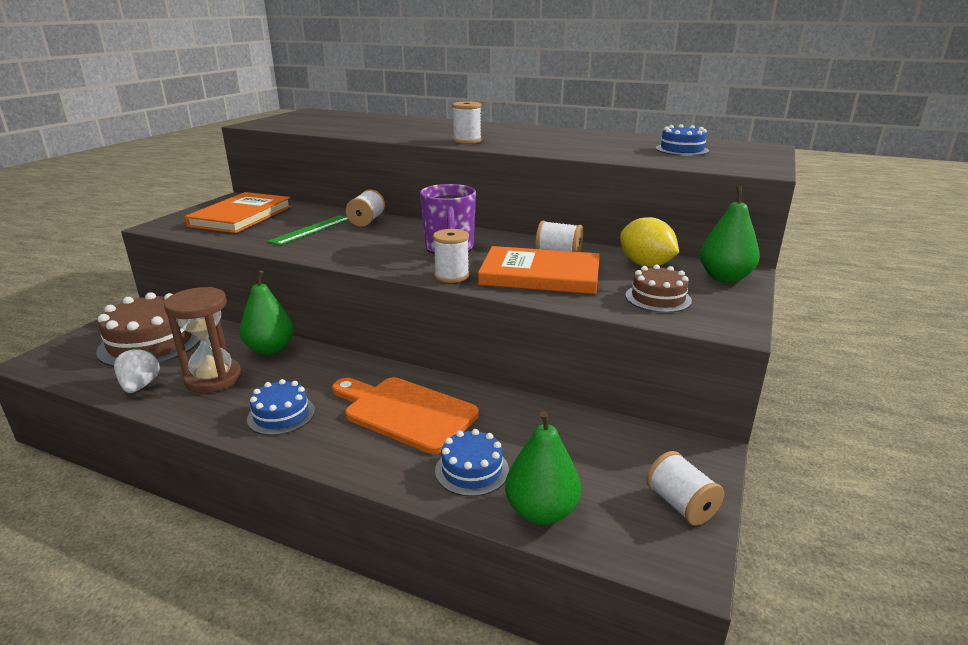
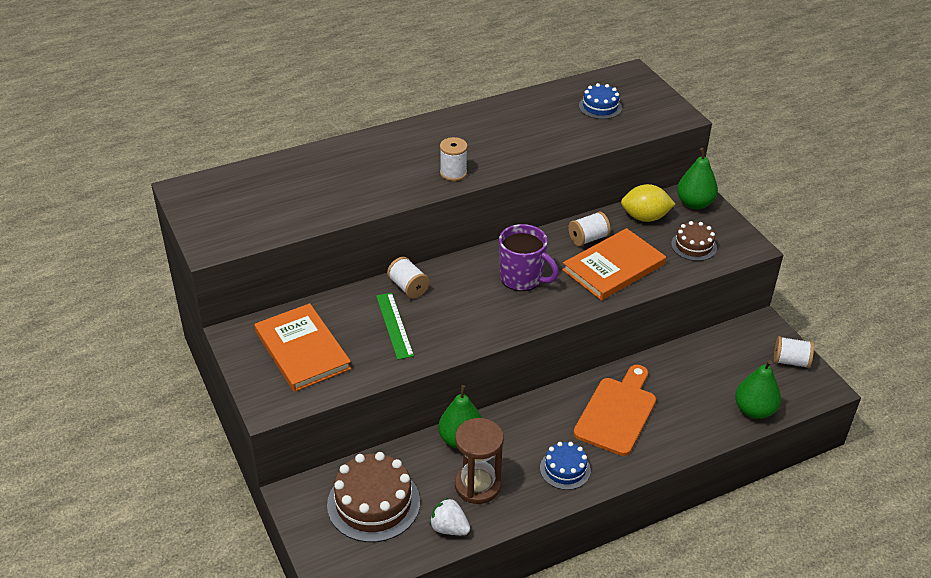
camera: 50 degrees left, 15 degrees up
(405, 412) = (617, 412): orange cutting board -> orange cutting board turned 135 degrees clockwise
(451, 276) = (574, 303): white spool -> none
(472, 470) = (700, 416): blue cake -> none

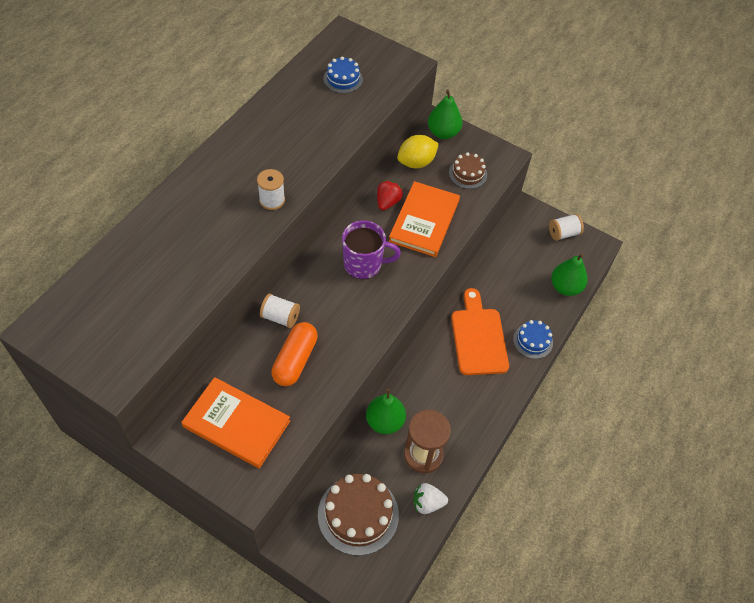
camera: 35 degrees left, 15 degrees up
(394, 325) = (295, 360): green ruler -> orange capsule
(565, 469) = (474, 406): blue cake -> blue cake (533, 341)
(588, 238) = (387, 202): white spool -> red strawberry

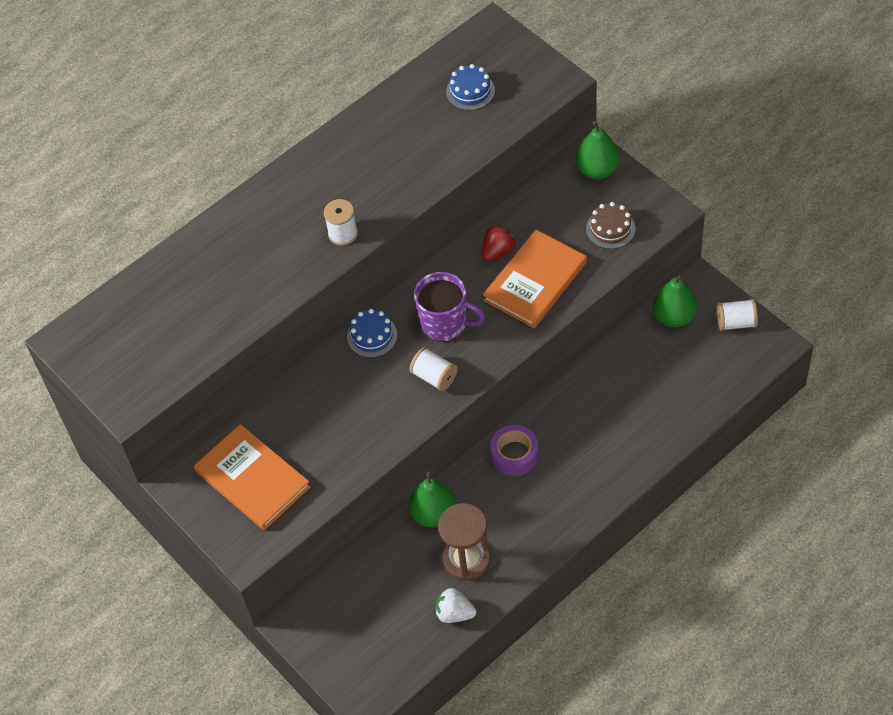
camera: 25 degrees right, 0 degrees up
(280, 317) = (331, 370): white spool -> white spool (434, 377)
(295, 360) = (334, 421): orange capsule -> none
(358, 514) = (372, 609): brown cake -> none
(416, 162) = (550, 205): yellow lemon -> none
(434, 361) = (514, 455): none -> purple tape
(478, 337) = (578, 436): orange cutting board -> none
(533, 341) = (645, 452): blue cake -> blue cake (372, 336)
(565, 287) = (712, 393): green pear -> green pear (674, 316)

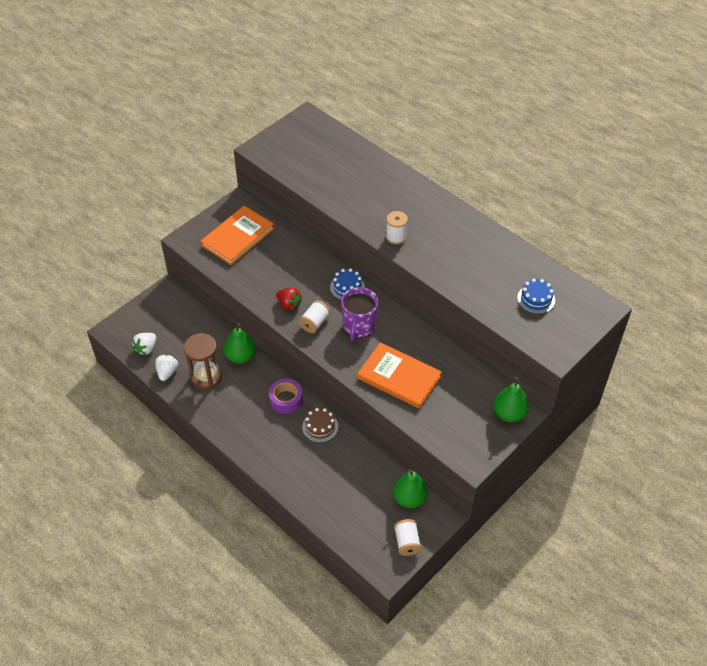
camera: 80 degrees right, 5 degrees down
(406, 646) = (146, 348): none -> white strawberry
(498, 251) = (424, 354): red strawberry -> red strawberry (289, 304)
(610, 229) = (452, 423): brown cake -> brown cake (320, 427)

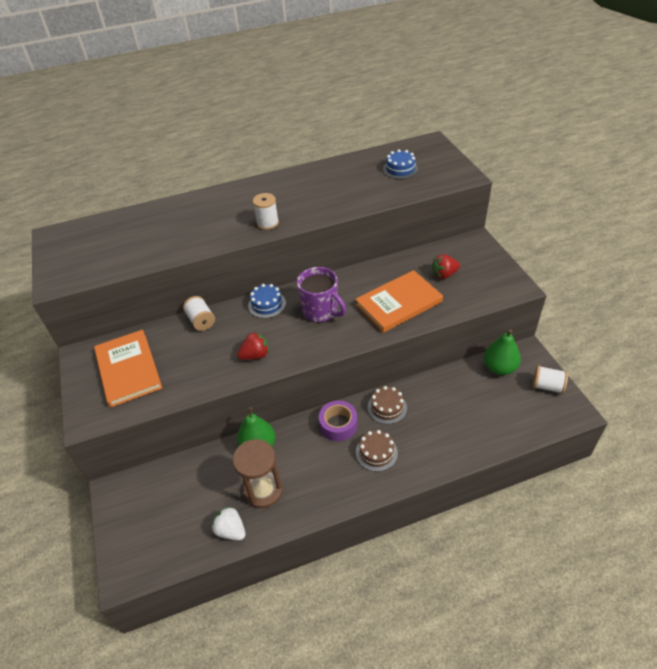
camera: 60 degrees left, 5 degrees down
(146, 348) = (180, 543): white strawberry -> none
(272, 435) = (376, 452): none -> brown cake
(314, 323) = (293, 342): white spool -> white spool (201, 321)
(457, 399) = (444, 274): none -> red strawberry
(509, 413) = (475, 249): green pear -> none

